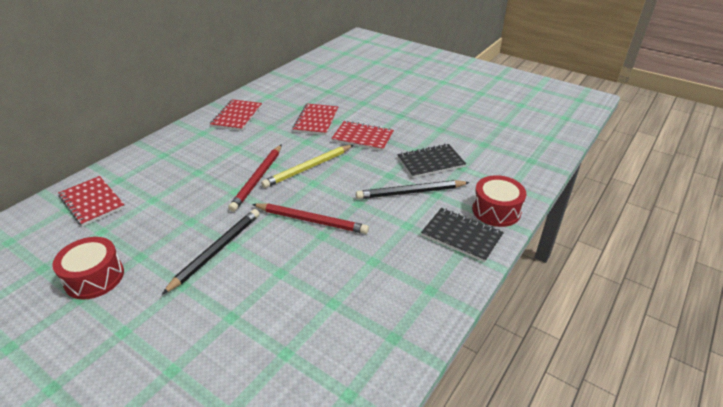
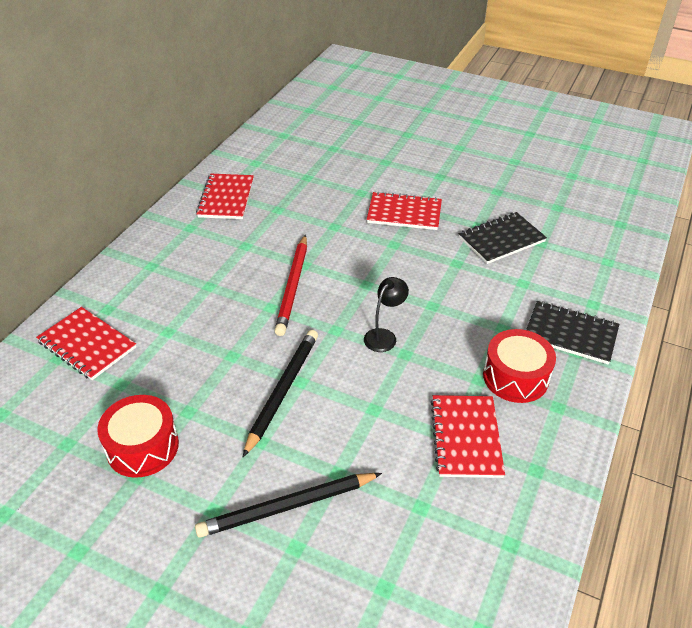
camera: 10 degrees left, 5 degrees up
(308, 168) = (352, 264): yellow pencil -> none
(311, 220) = (384, 336): red pencil -> black lamp
(316, 120) = (334, 194): red notebook -> red notebook (466, 437)
(410, 192) = (491, 283): black pencil -> black pencil (287, 506)
(496, 210) = (600, 296): red drum -> red drum (515, 377)

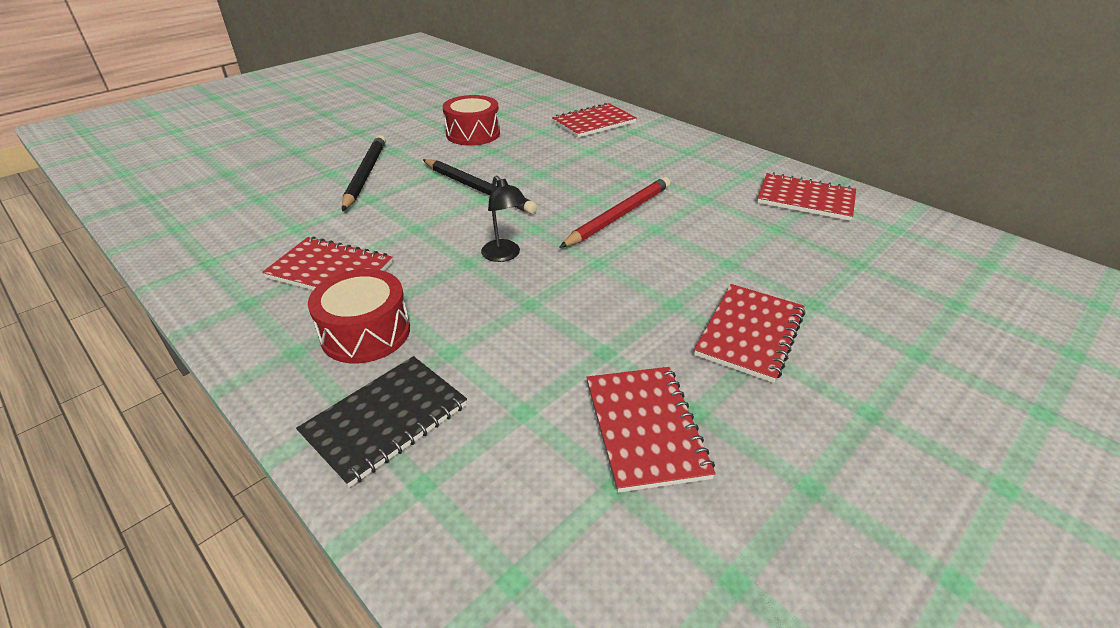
camera: 110 degrees right, 5 degrees down
(293, 286) = (619, 215): red pencil -> red pencil turned 105 degrees clockwise
(501, 239) = (645, 428): black notebook -> red notebook

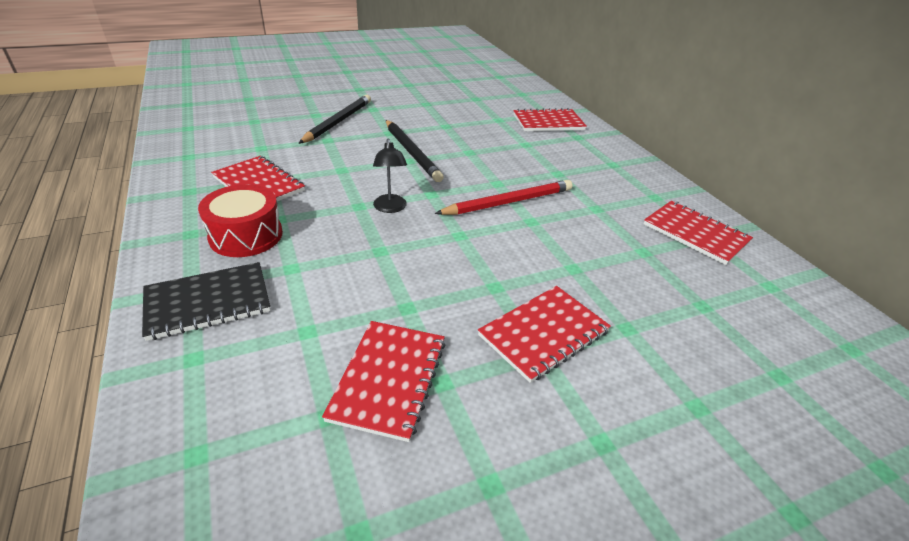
camera: 20 degrees right, 0 degrees up
(473, 134) = (442, 110): red drum -> none

